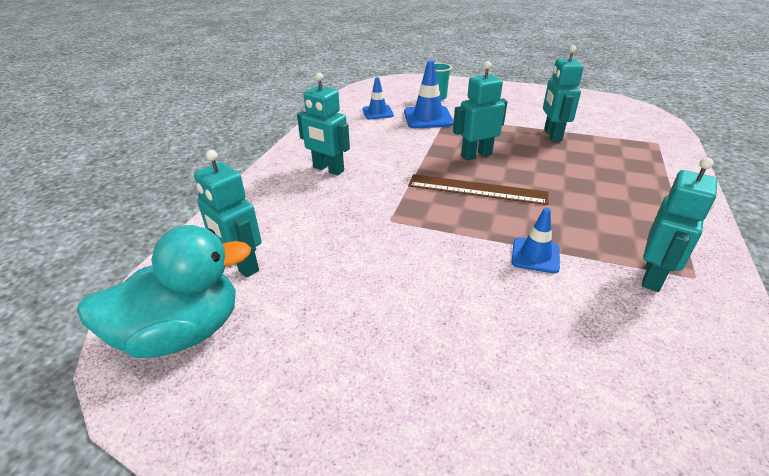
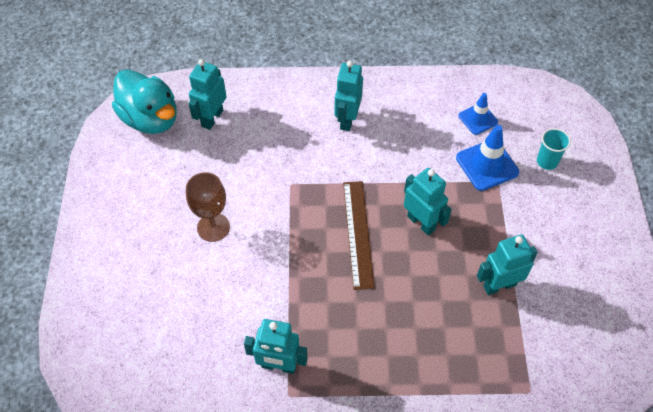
camera: 70 degrees right, 20 degrees up
(427, 297) = (213, 227): none -> brown goblet
(535, 255) = (278, 286): blue traffic cone -> none

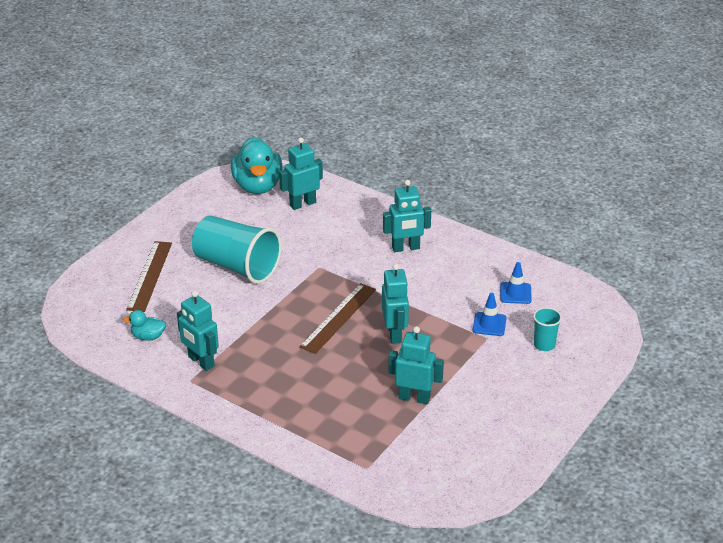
camera: 35 degrees right, 20 degrees down
(136, 289) = (149, 276): none -> brown ruler
(200, 367) = (148, 337): none -> turquoise duck
(213, 227) = (237, 266): brown goblet -> turquoise cup
(347, 119) = (406, 248): turquoise robot -> turquoise robot turned 150 degrees counterclockwise
(487, 165) = (489, 324): blue traffic cone -> blue traffic cone, size x0.65

